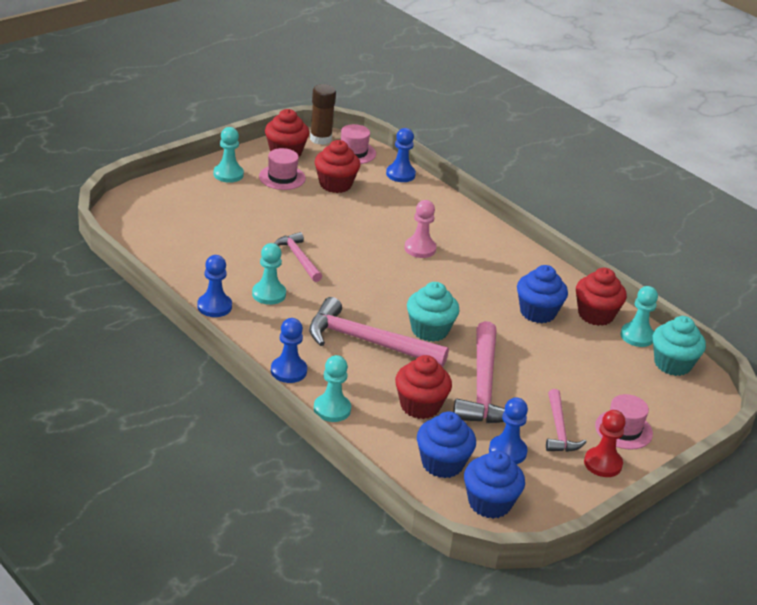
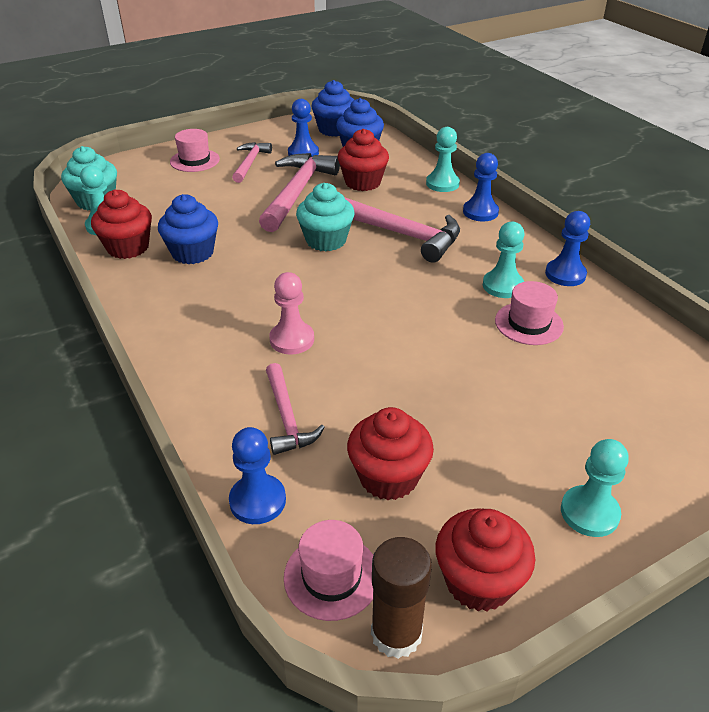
camera: 165 degrees left, 5 degrees up
(282, 177) = (486, 500): pink hat -> pink hat (529, 323)
(298, 258) = (464, 332): pink hammer -> pink hammer (287, 418)
(603, 464) = (231, 144): red pawn -> none

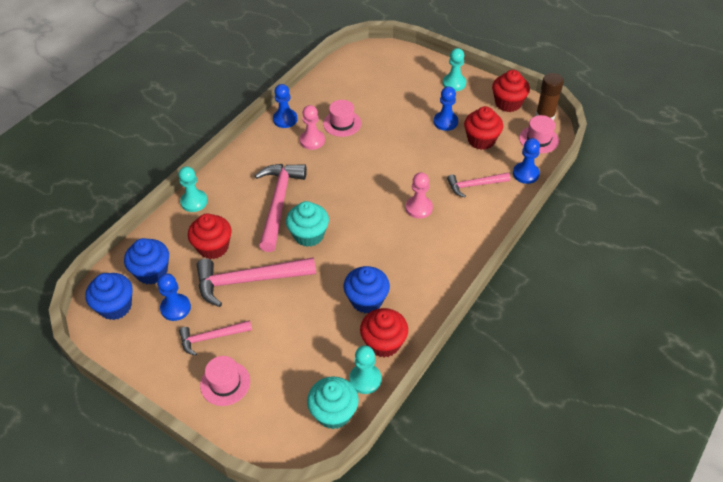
camera: 115 degrees left, 10 degrees up
(287, 418) = (474, 185): pink hammer -> pink hammer turned 150 degrees counterclockwise
(480, 212) = (228, 171): blue pawn -> blue pawn (445, 122)
(502, 286) = (312, 140): turquoise pawn -> pink pawn

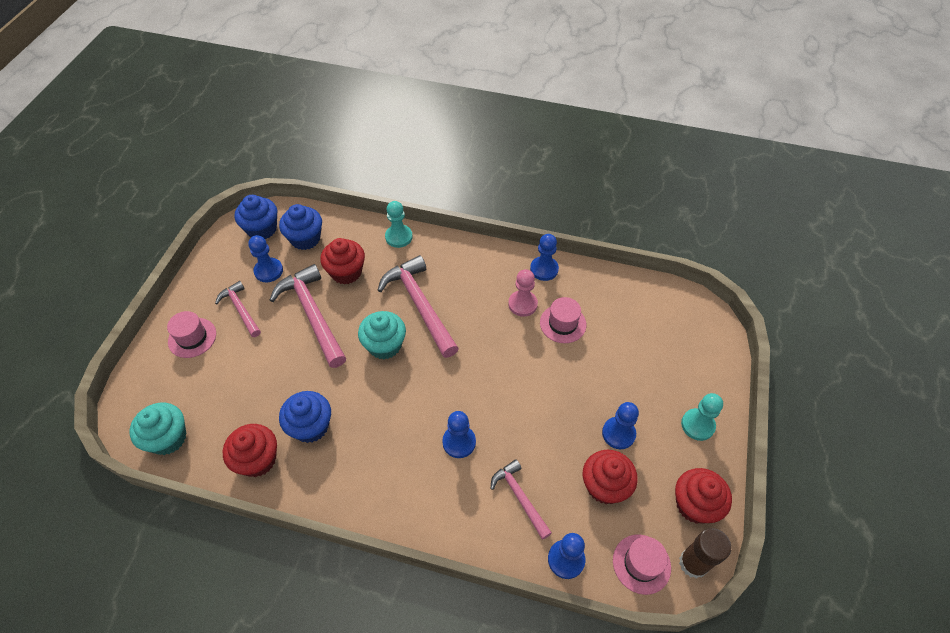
camera: 70 degrees right, 5 degrees up
(279, 203) = (420, 305): pink hammer -> pink hammer turned 105 degrees counterclockwise
(365, 379) = (210, 455): turquoise pawn -> none
(419, 208) = (459, 442): pink pawn -> blue pawn

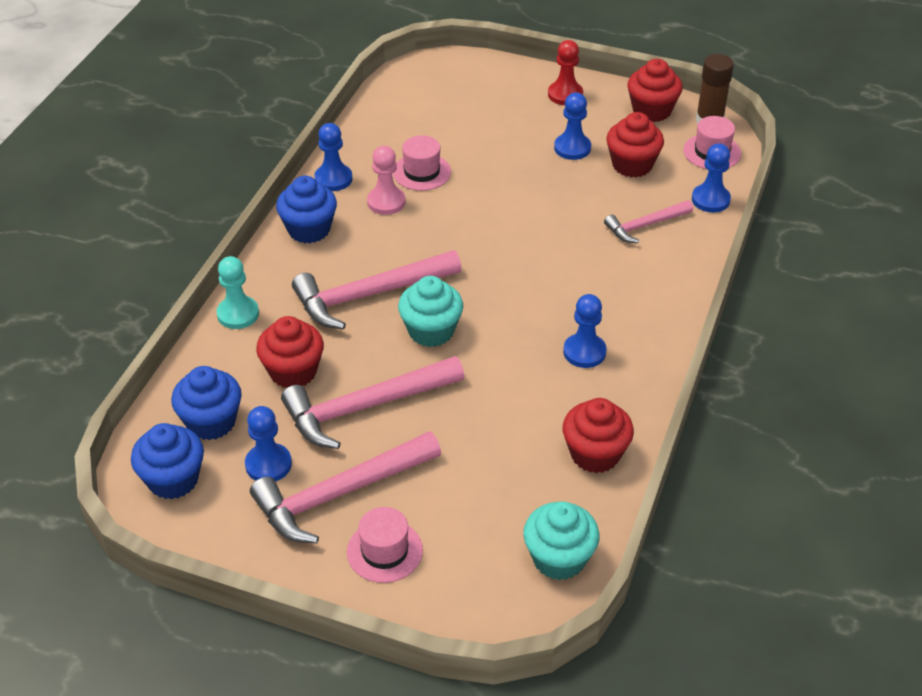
camera: 85 degrees left, 10 degrees down
(241, 309) = (339, 494): pink hammer -> pink hammer, size x1.75
(311, 426) = (549, 402): blue cupcake -> blue cupcake (309, 229)
(459, 442) = (577, 268): blue pawn -> blue pawn (584, 352)
(697, 425) = (565, 94): turquoise pawn -> red pawn

